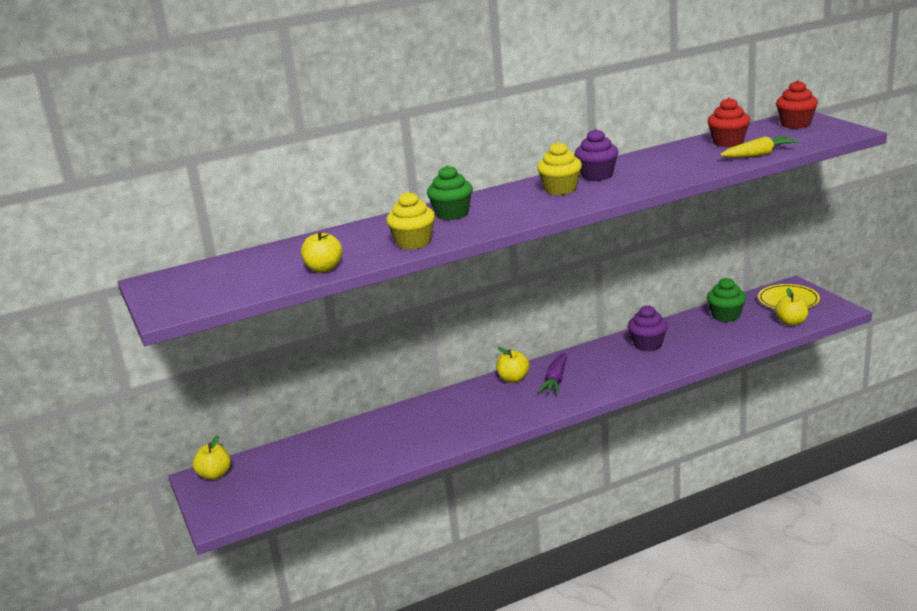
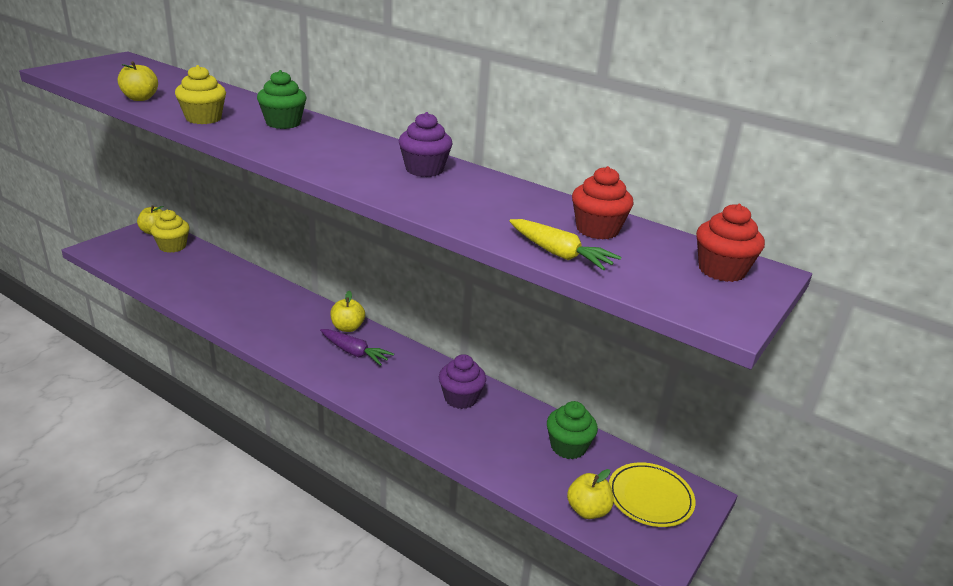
camera: 55 degrees right, 5 degrees up
(555, 380) = (354, 353): purple carrot -> purple carrot turned 135 degrees counterclockwise
(560, 189) = (370, 158): yellow cupcake -> yellow cupcake (172, 246)

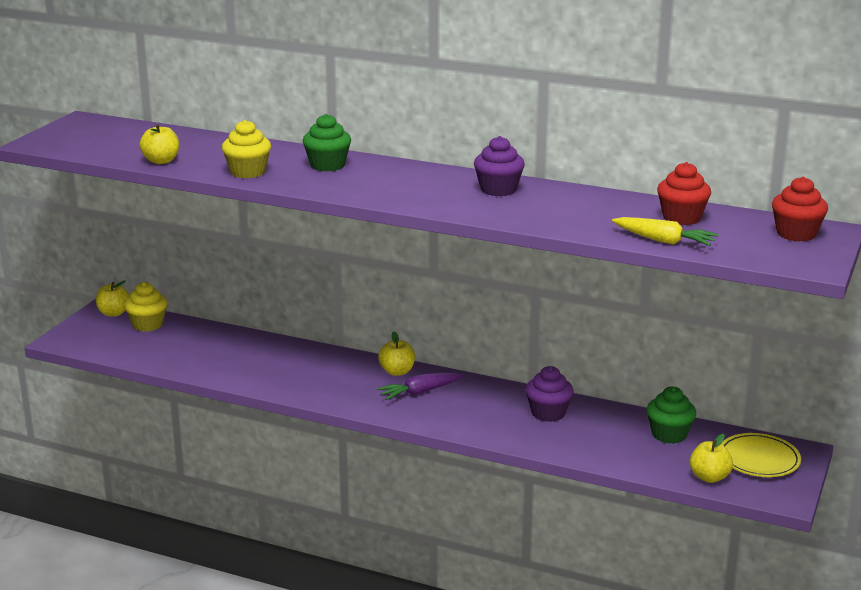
camera: 10 degrees left, 5 degrees down
(354, 353) = (420, 392): purple carrot -> purple carrot turned 135 degrees clockwise

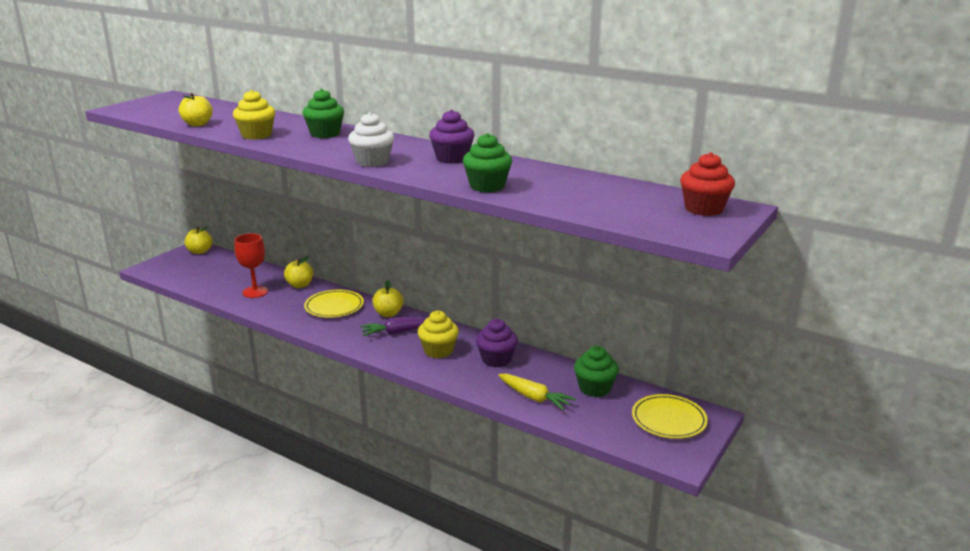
camera: 10 degrees right, 0 degrees up
(147, 325) = (219, 262): yellow cupcake -> yellow cupcake (438, 351)
(219, 359) = (255, 292): none -> red goblet
(327, 369) = (334, 307): none -> yellow plate
(413, 199) = (372, 162): none -> white cupcake
(560, 222) = (487, 186): none -> green cupcake
(664, 241) = (572, 207): yellow carrot -> yellow carrot (534, 398)
(681, 218) = (601, 189): red cupcake -> none
(709, 477) = (616, 432): yellow apple -> yellow apple (300, 285)

